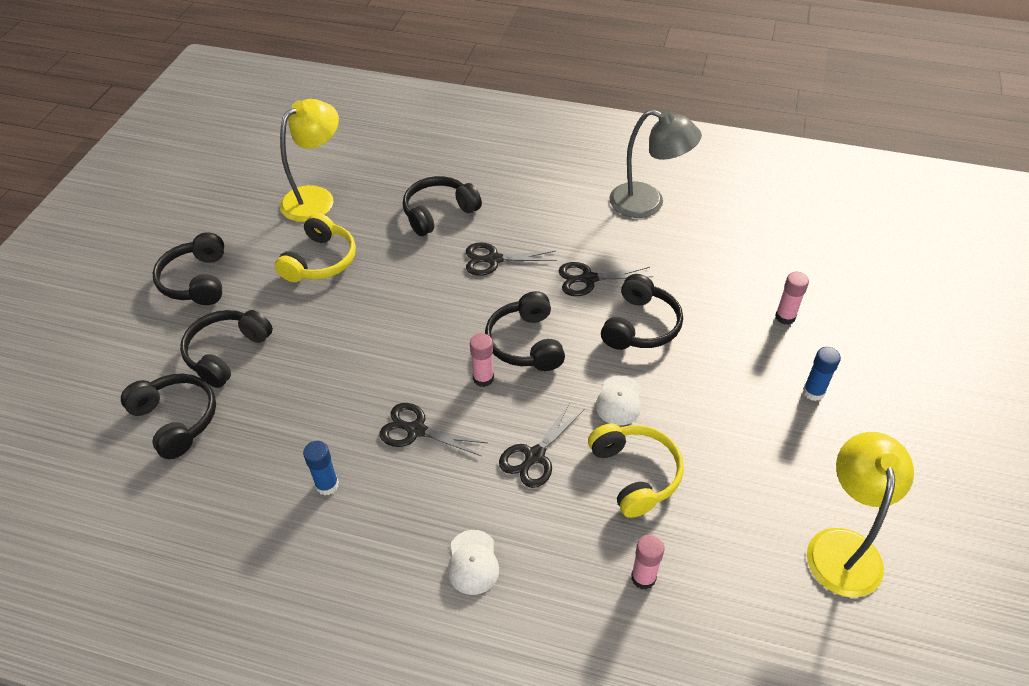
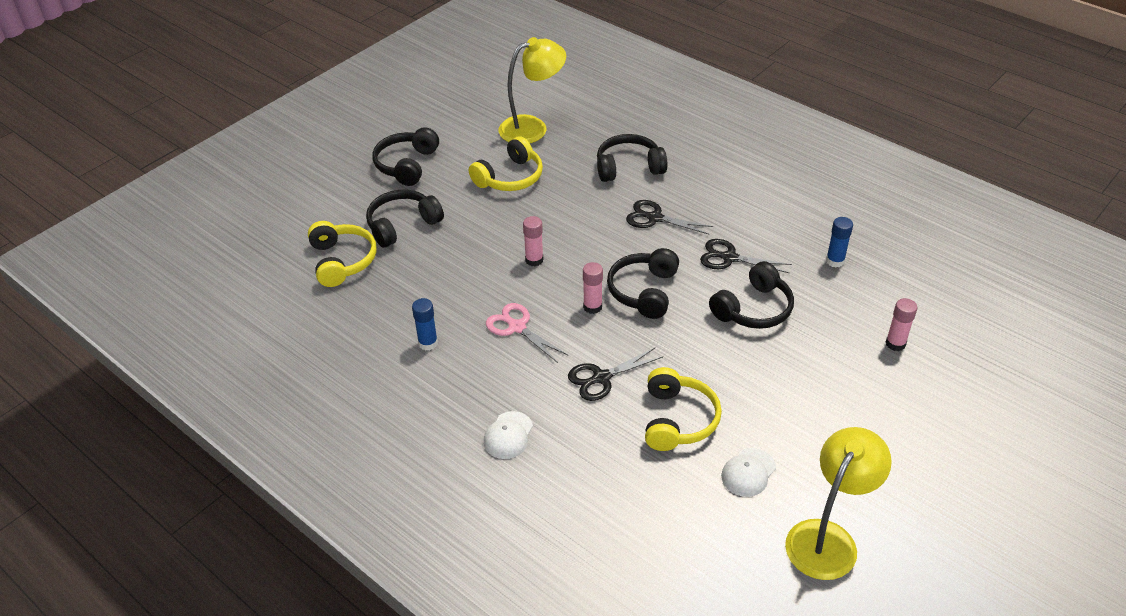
camera: 25 degrees right, 5 degrees down
(176, 420) = (342, 261): black headphones -> yellow headphones
(416, 430) = (517, 327): black scissors -> pink scissors
(619, 401) = (698, 361): white cap -> white cap (748, 472)
(643, 577) = (638, 496): pink glue stick -> pink glue stick (534, 260)
(648, 203) = (823, 211): grey lamp -> none
(813, 392) = (881, 412): blue glue stick -> blue glue stick (835, 261)

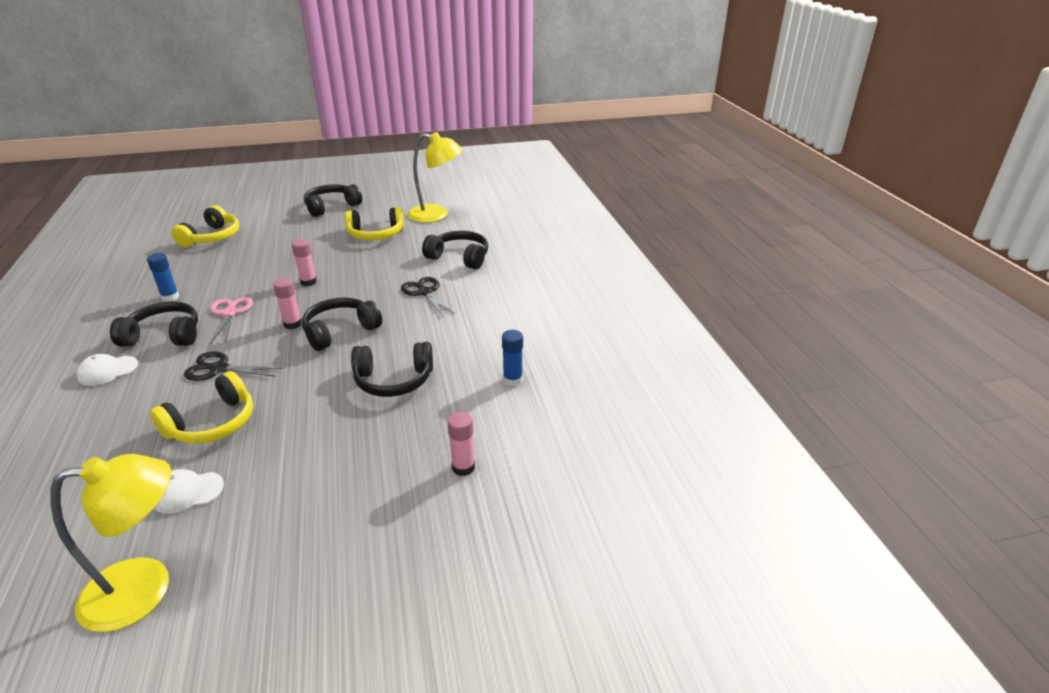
camera: 35 degrees right, 10 degrees down
(402, 225) = (274, 233): black headphones -> black headphones (164, 336)
(729, 258) = (434, 339): black scissors -> none

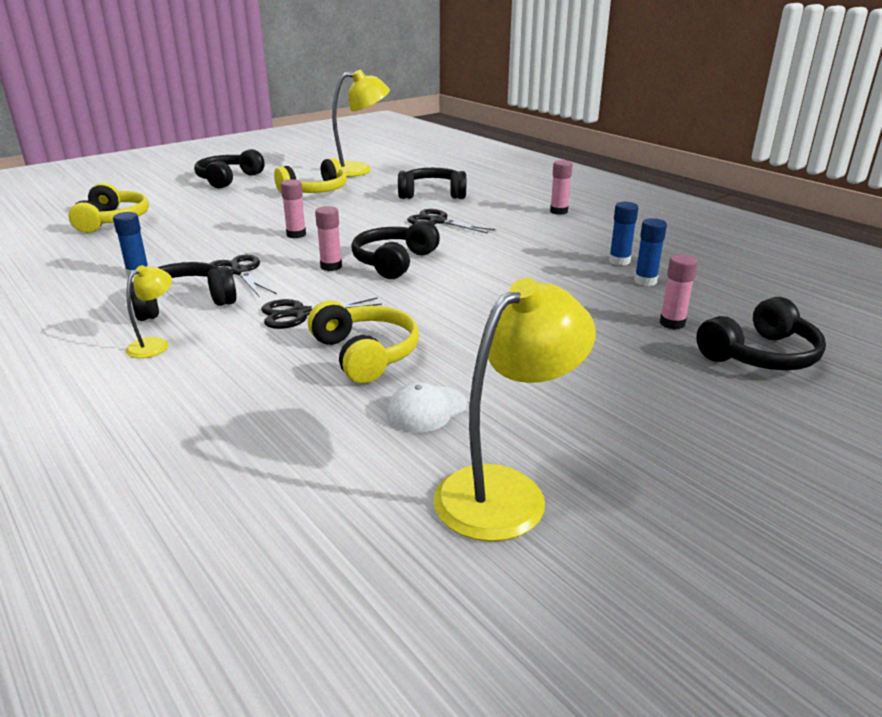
camera: 25 degrees left, 5 degrees down
(107, 371) = (155, 344): white cap -> yellow lamp
(212, 423) = (365, 354): yellow headphones -> yellow headphones turned 45 degrees counterclockwise
(229, 313) = (240, 272): pink scissors -> black scissors
(394, 380) = (509, 283): black headphones -> black headphones (760, 355)
(504, 411) = (645, 281): none -> blue glue stick
(537, 304) = (558, 211): none -> pink glue stick

